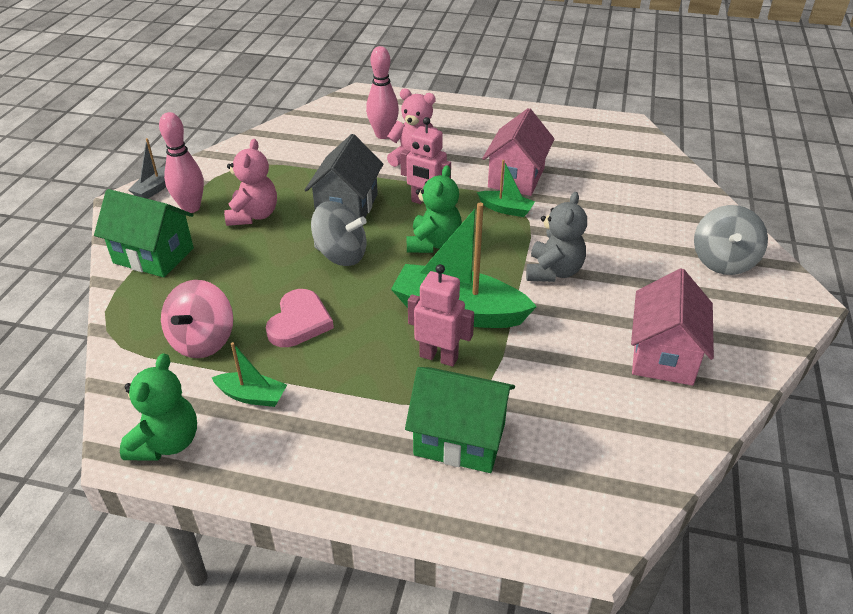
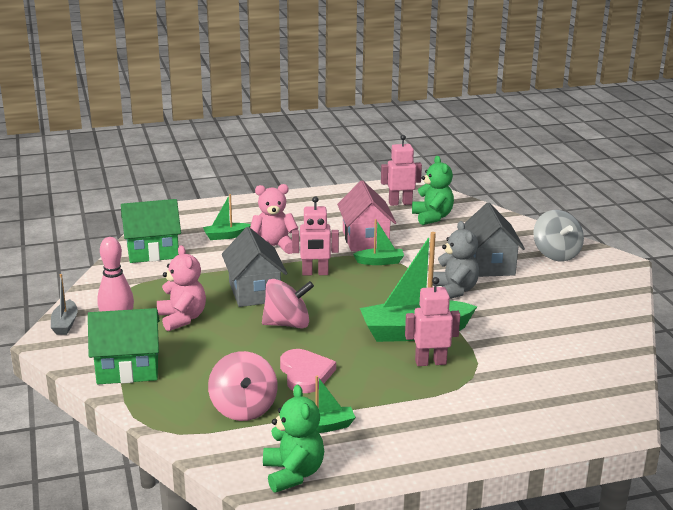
camera: 30 degrees left, 15 degrees down
(341, 255) = (287, 324): grey spinning top -> pink spinning top
(383, 135) = (226, 236): pink bowling pin -> green boat
(433, 243) = (350, 297): green teddy bear -> green teddy bear (432, 217)
(460, 439) = (493, 401): green house -> green house (153, 252)
(596, 143) = (400, 203): none -> pink robot
(627, 250) = (489, 264): none -> grey house
(663, 355) = (570, 316): pink house -> none

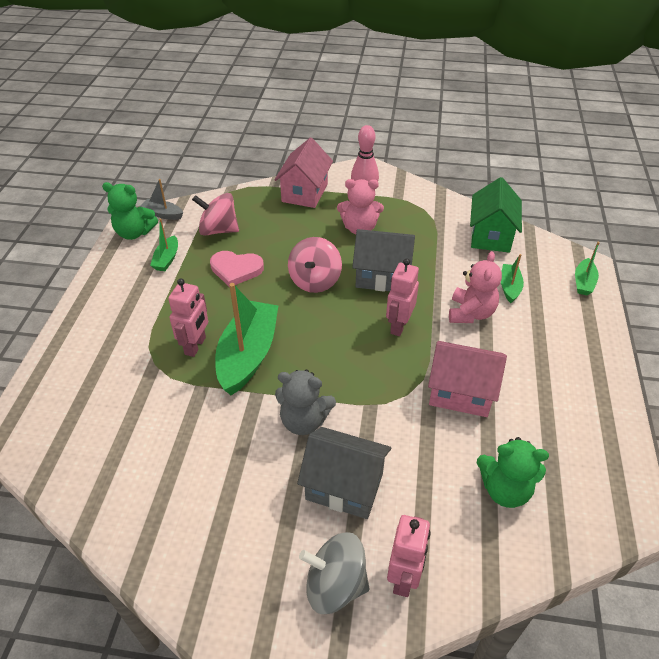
camera: 115 degrees right, 20 degrees up
(65, 324) = (384, 177): grey boat -> grey boat (163, 214)
(128, 369) = (304, 193): green house -> pink house
(380, 262) = (400, 384): green boat -> green boat (583, 282)
(400, 203) = (563, 472): pink robot -> pink robot (404, 577)

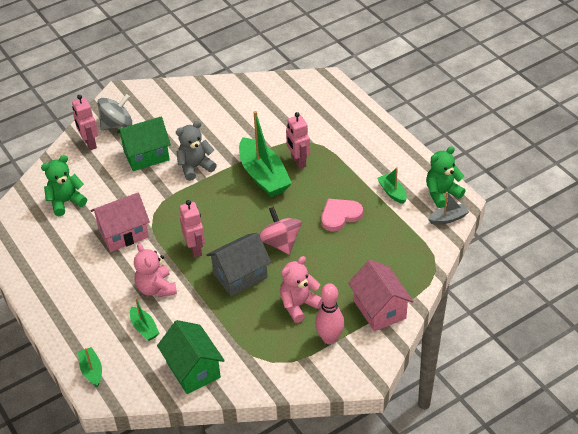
camera: 140 degrees right, 0 degrees up
(218, 230) = (393, 233): pink spinning top -> none
(344, 486) = (146, 155): grey house -> green house

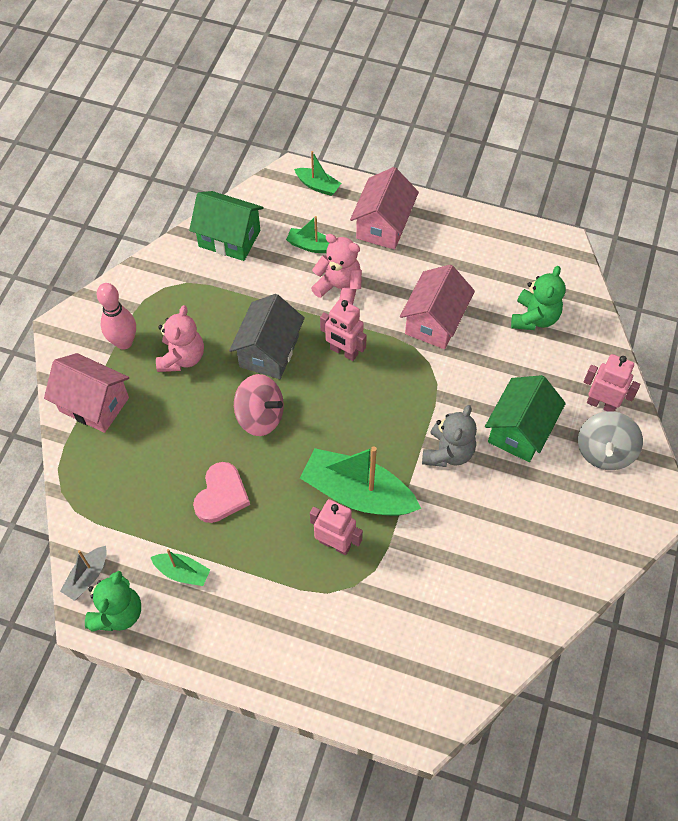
camera: 140 degrees right, 15 degrees up
(82, 312) = (383, 225): none -> pink house

